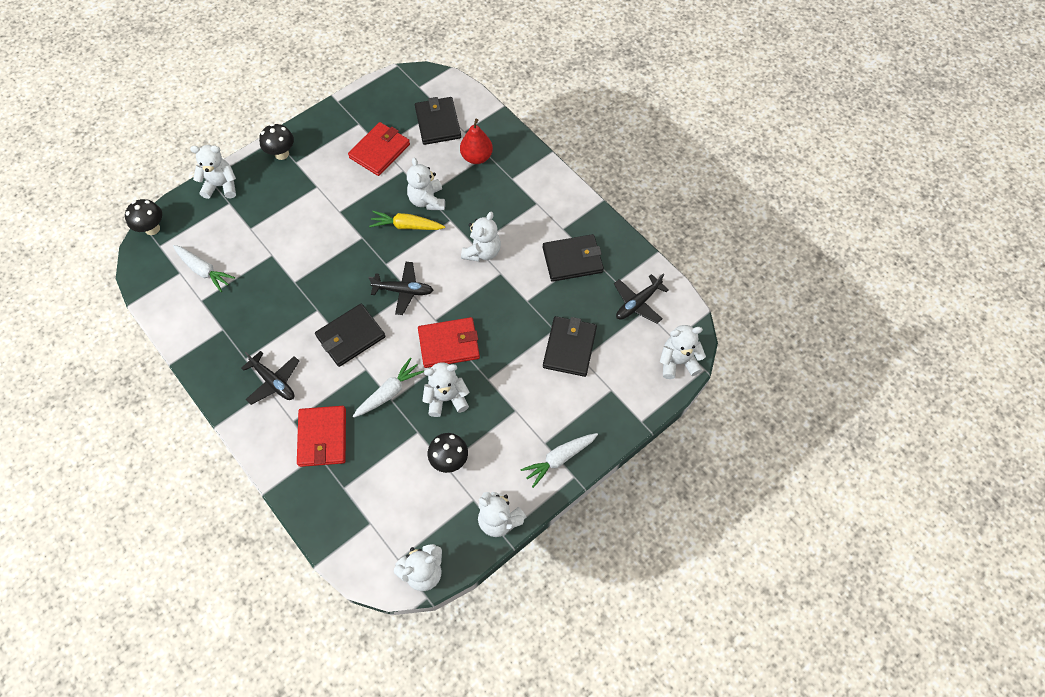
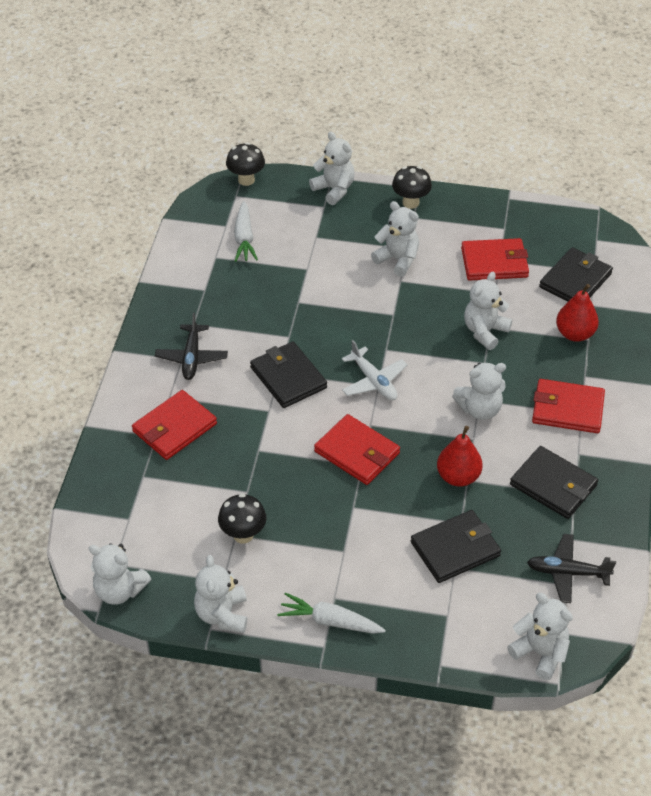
camera: 50 degrees right, 15 degrees down
(350, 337) = (288, 377): black wallet -> black wallet turned 45 degrees clockwise
(389, 392) = (264, 443): white carrot -> none
(404, 291) = (374, 381): black plane -> white plane
(406, 226) = (441, 336): yellow carrot -> none
(446, 398) = (301, 489): white teddy bear -> white teddy bear (397, 260)
(520, 304) = (458, 477): none -> red pear
(526, 207) = (567, 409): none -> red wallet

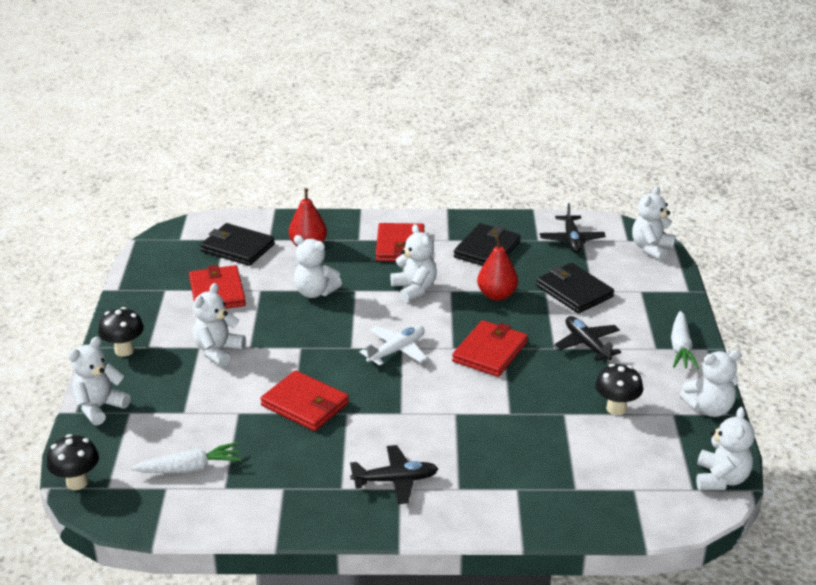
camera: 100 degrees left, 15 degrees down
(174, 428) = (502, 476): red wallet -> red wallet (305, 404)
(288, 377) = (406, 406): black wallet -> none
(353, 536) = (586, 344): none -> black plane

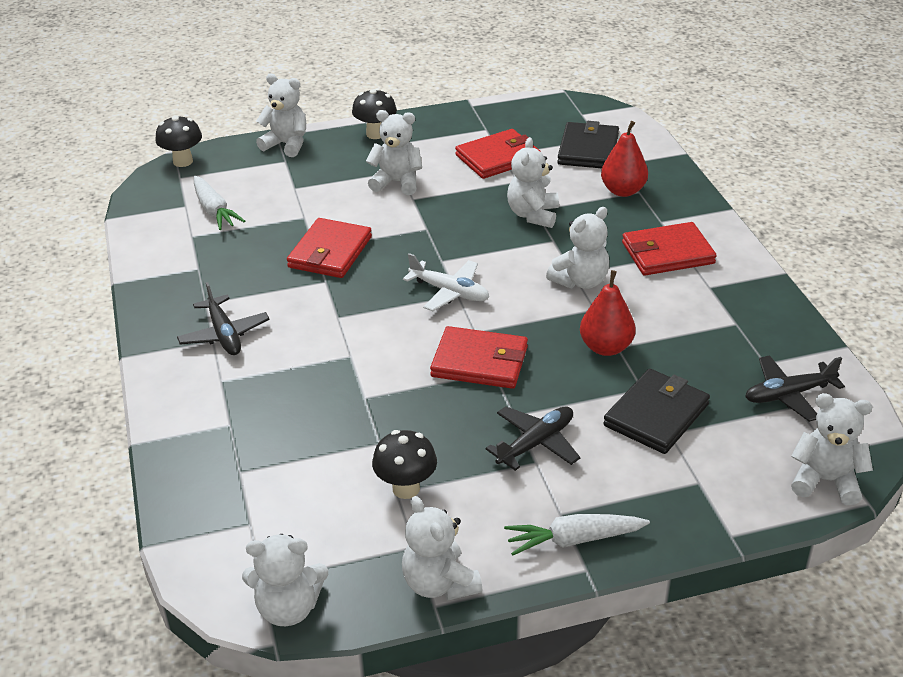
camera: 75 degrees right, 5 degrees up
(487, 249) = (708, 322): black wallet -> none

